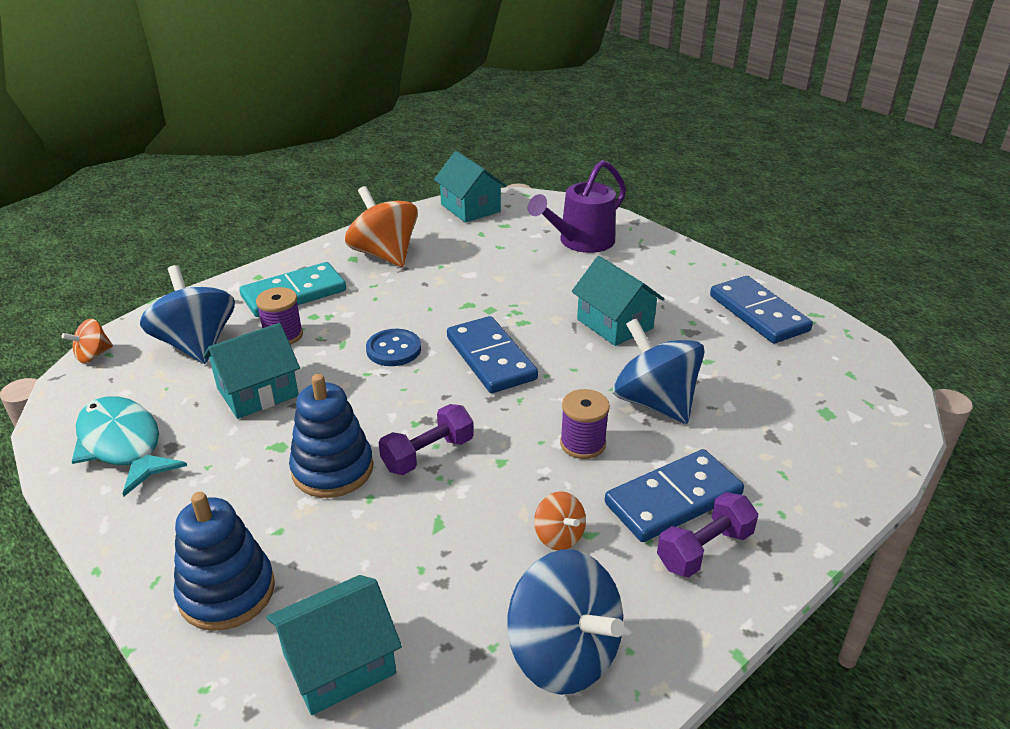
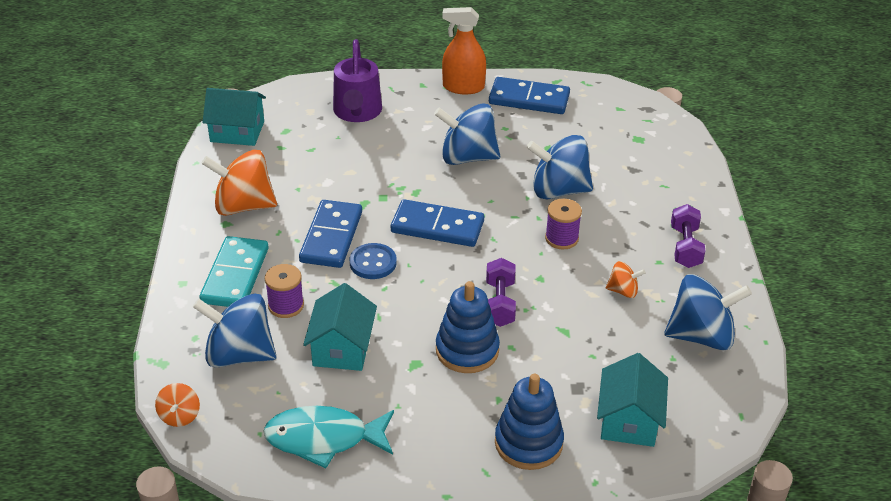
camera: 50 degrees left, 5 degrees up
(614, 324) = (467, 157): turquoise house -> blue spinning top
(673, 499) = (641, 234): blue domino -> blue domino (331, 237)
(708, 271) = (463, 87): none -> orange spray bottle

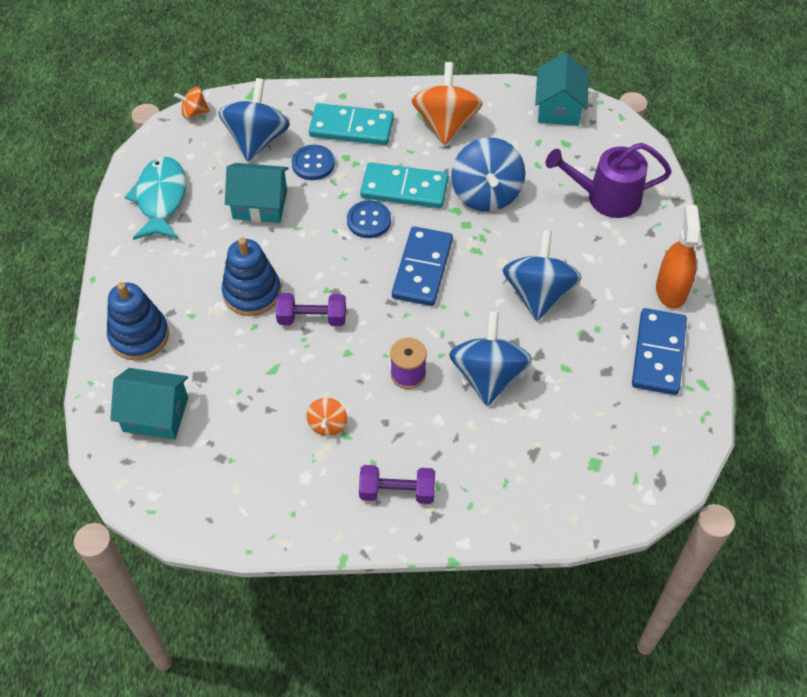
camera: 90 degrees right, 15 degrees up
(286, 306) = (313, 164): purple spool -> blue button
(331, 237) = (404, 189): blue domino -> turquoise domino
(701, 336) = (260, 490): blue spinning top -> blue spinning top (486, 194)

